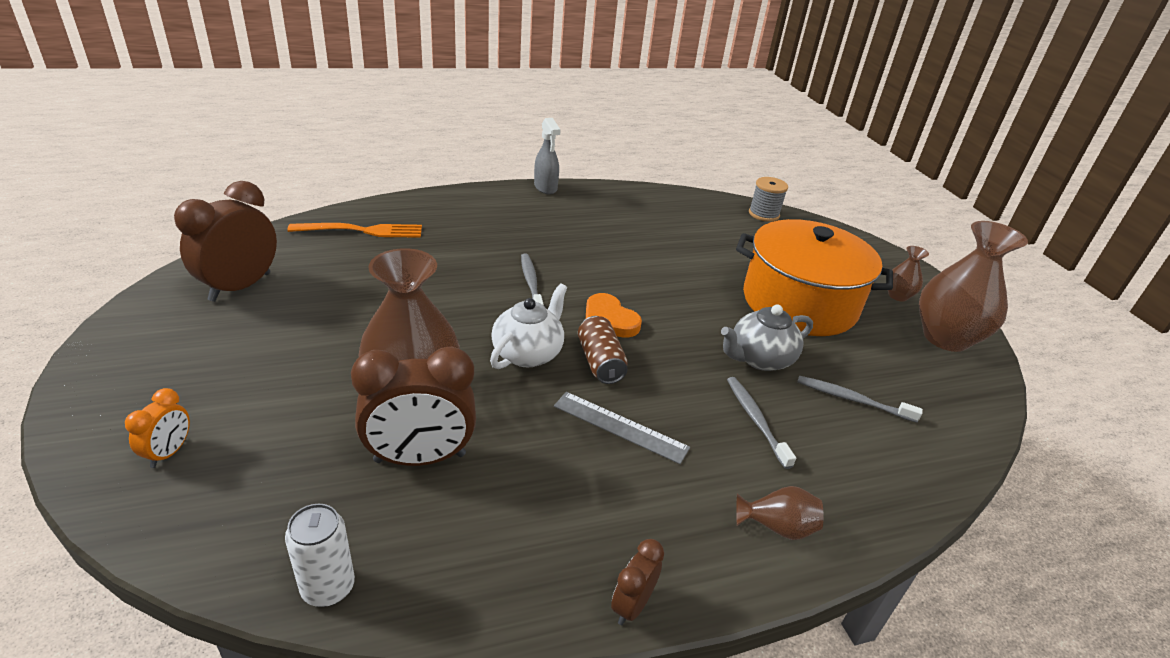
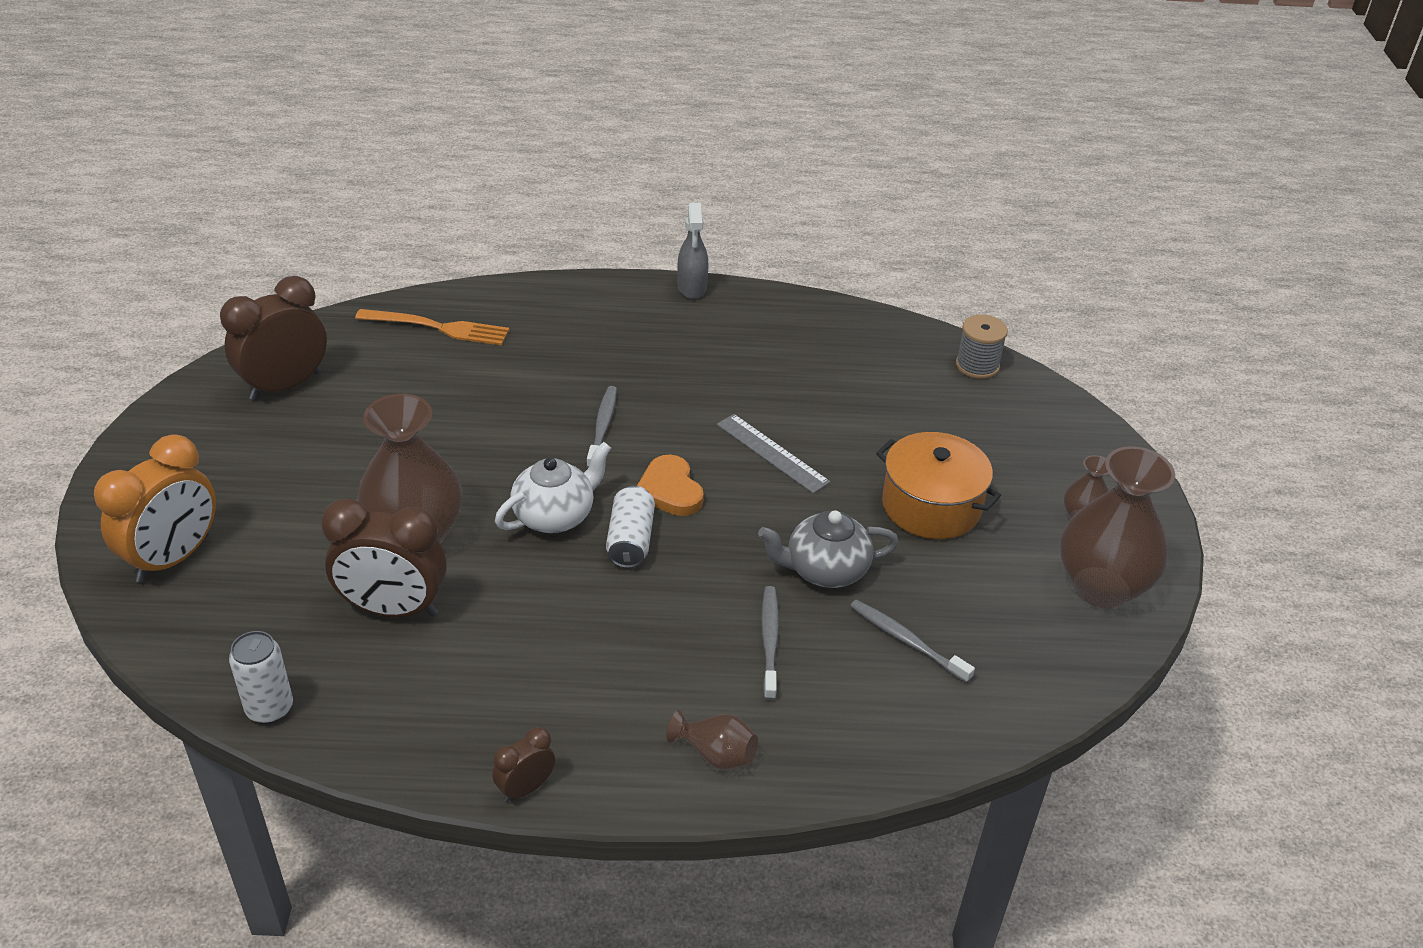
camera: 20 degrees right, 5 degrees up
(169, 452) = (174, 558): orange clock -> orange clock, size x2.01
(600, 362) = (630, 540): brown can -> white can
(620, 427) = (611, 618): grey ruler -> grey ruler (772, 453)
(799, 303) = (931, 506): orange pot -> orange pot, size x0.66

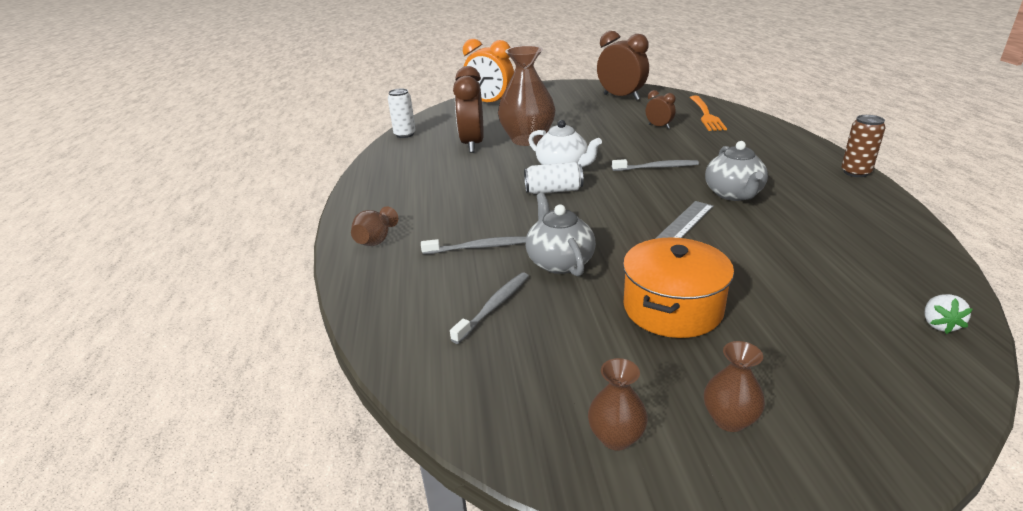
camera: 85 degrees right, 10 degrees down
(525, 788) = (354, 192): brown clock -> brown clock (659, 126)
(670, 490) = (610, 196): orange heart -> none
(692, 288) = (855, 172): grey spray bottle -> brown can
(708, 390) = (733, 194): none -> grey teapot
(977, 366) = (939, 324): grey spool -> white strawberry
(1101, 587) = (616, 437): brown vase -> brown vase, size x0.47

